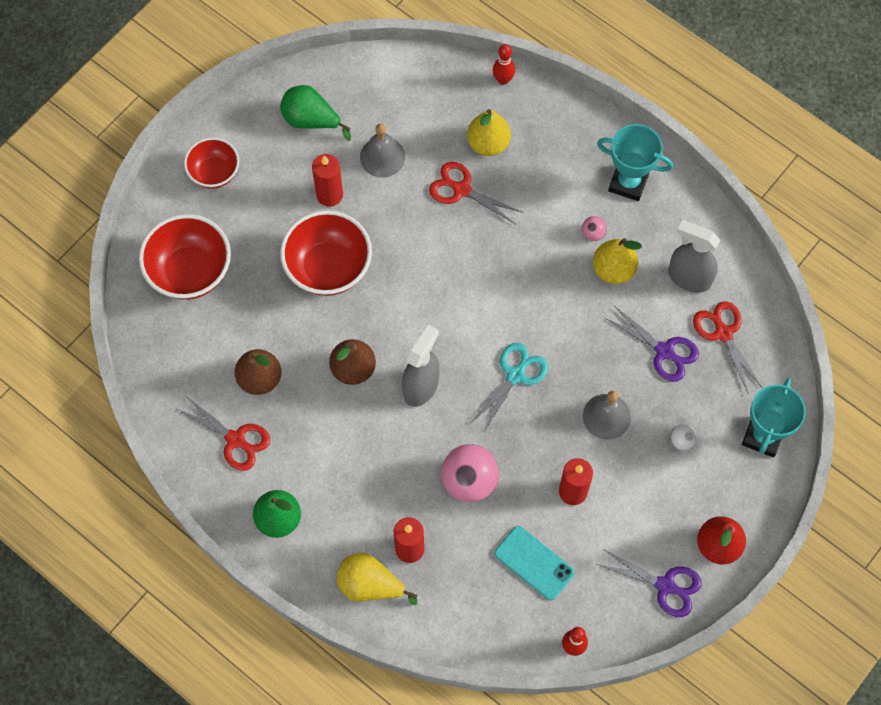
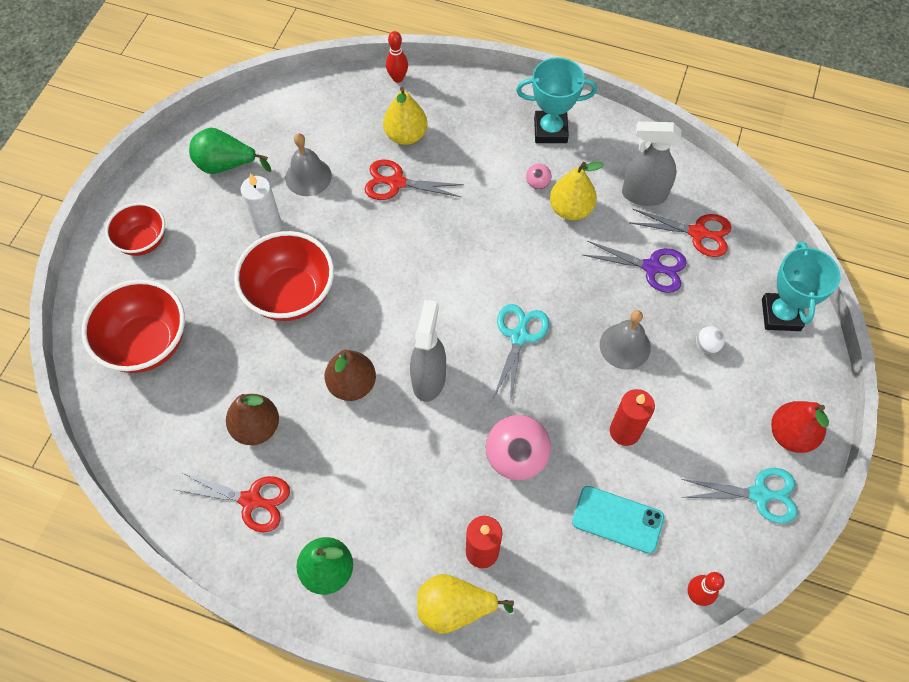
camera: 20 degrees left, 5 degrees down
(329, 195) = (268, 226): red candle -> white candle
(665, 586) = (760, 495): purple scissors -> turquoise scissors
(723, 333) = (698, 233): red scissors -> red scissors turned 150 degrees clockwise

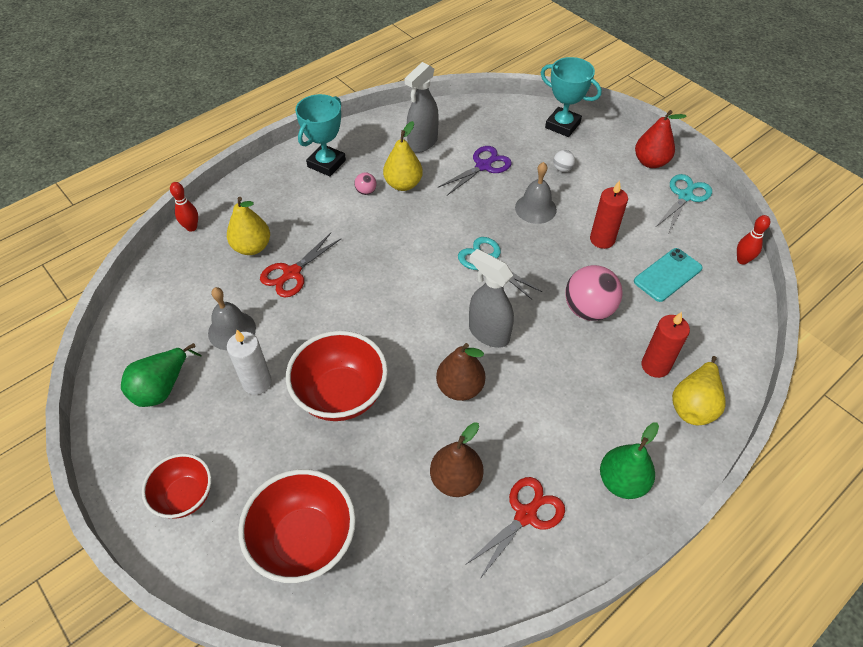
camera: 60 degrees left, 10 degrees down
(698, 233) = (474, 132): red scissors -> none

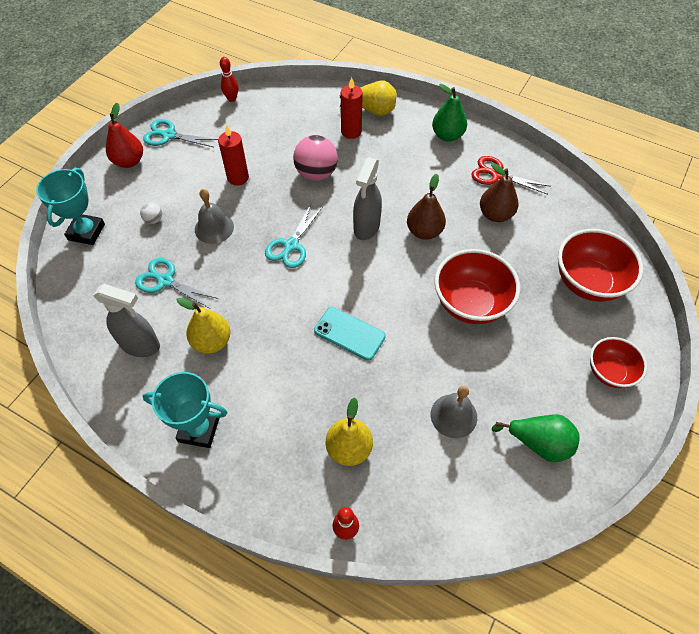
camera: 110 degrees left, 5 degrees up
(257, 382) = (492, 369): white candle -> none
(291, 273) = (367, 394): red scissors -> none
(366, 191) = (232, 372): pink ball -> none
(483, 166) = (165, 281): purple scissors -> turquoise scissors
(667, 275) = (262, 135): turquoise phone -> turquoise phone (349, 333)

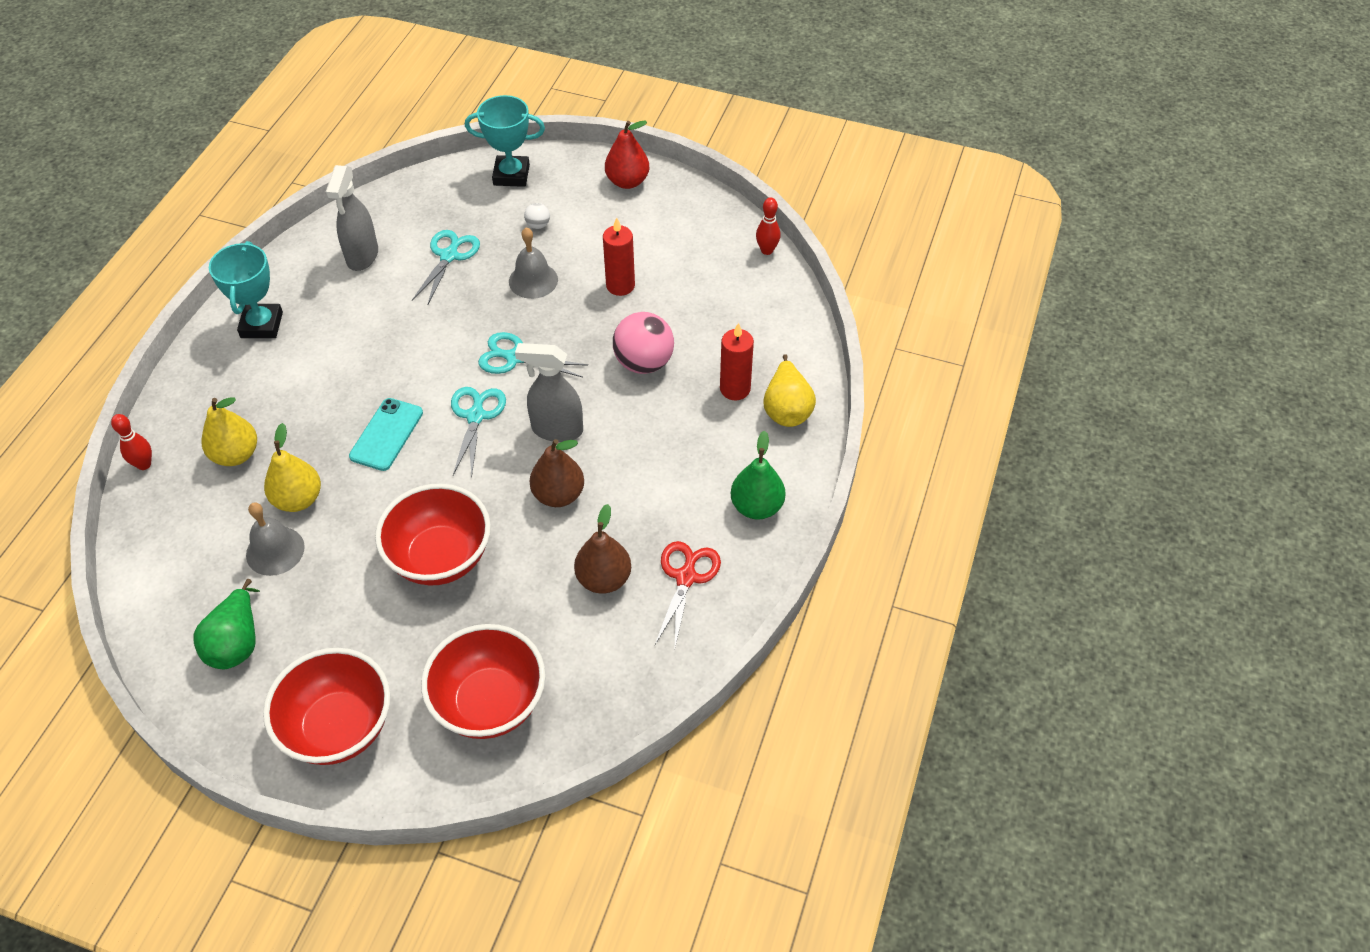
camera: 80 degrees right, 5 degrees down
(168, 135) = (681, 205): turquoise scissors -> turquoise scissors (476, 416)
(212, 341) = (369, 312): yellow pear -> yellow pear (298, 499)
(609, 372) = (339, 727): red bowl -> red bowl, size x1.61

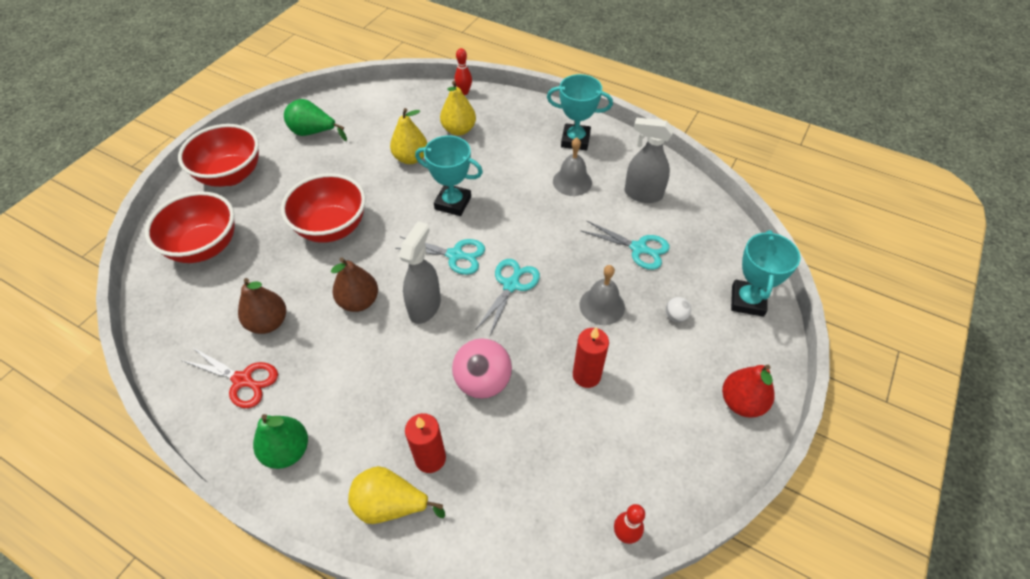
camera: 100 degrees right, 0 degrees up
(275, 550) = (374, 148): grey bell -> grey bell (572, 181)
(386, 434) = (453, 203): turquoise phone -> turquoise trophy

